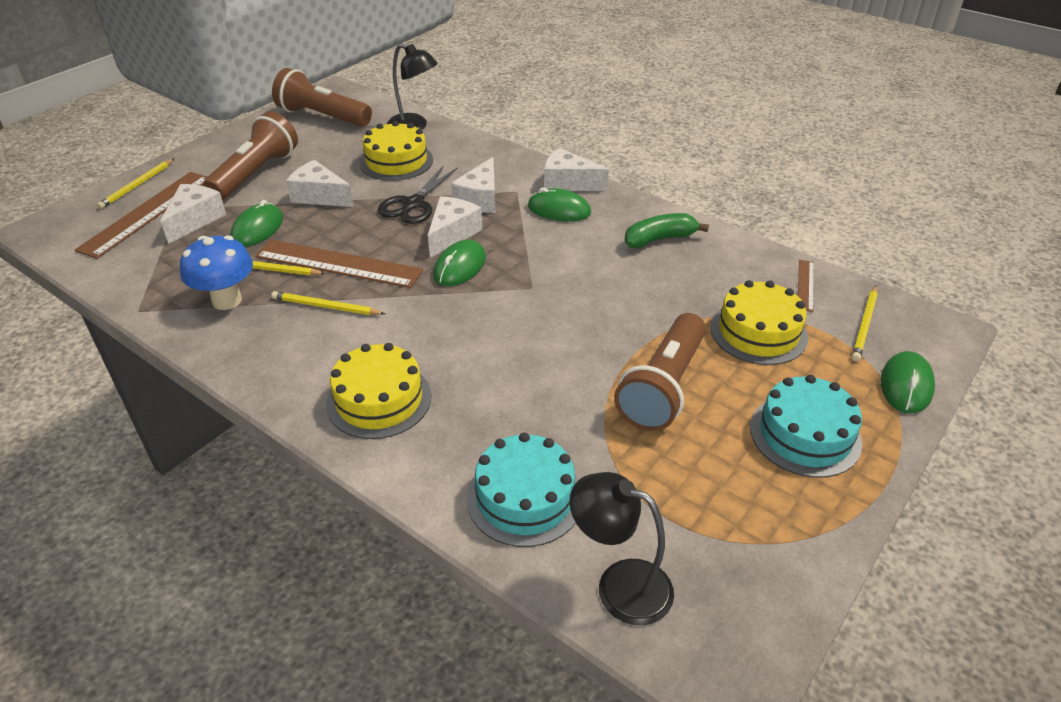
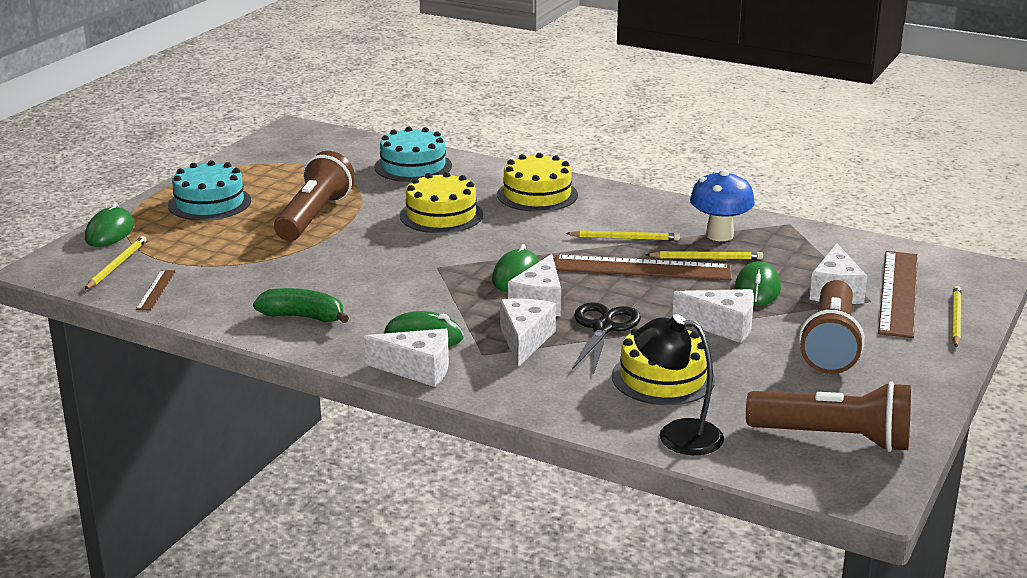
camera: 170 degrees right, 15 degrees down
(619, 585) = (350, 146): black lamp -> none
(659, 239) = (303, 317): green banana -> green banana turned 135 degrees counterclockwise
(758, 332) = (221, 253): yellow cake -> yellow cake (441, 215)

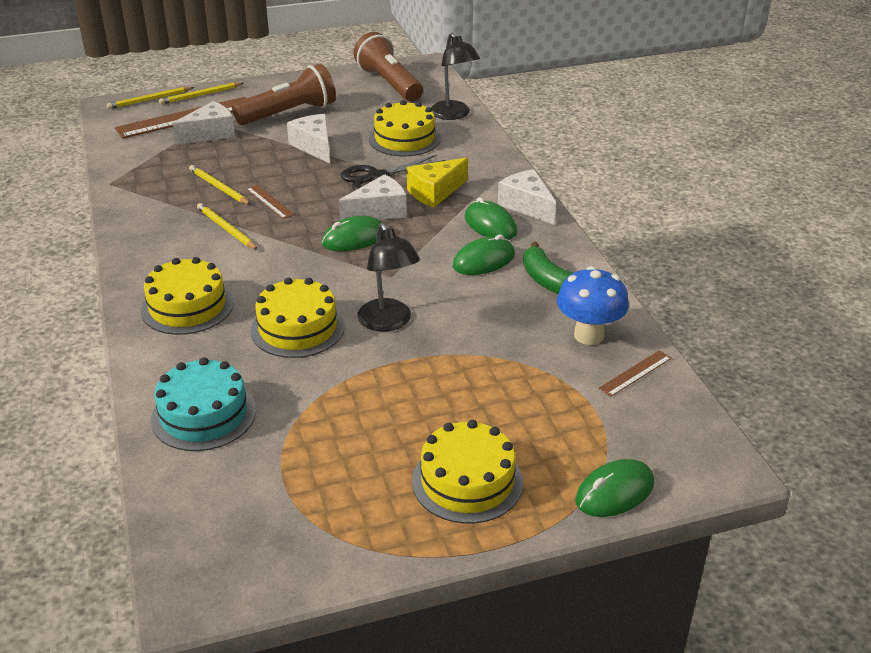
camera: 135 degrees left, 10 degrees up
(116, 265) = (646, 429): yellow pencil -> yellow pencil (149, 100)
(209, 203) = (467, 481): turquoise cake -> yellow cake
(314, 216) = (397, 393): brown flashlight -> none
(385, 242) = (388, 322): none -> black lamp
(525, 340) = (435, 192): white cheese -> yellow cheese
(642, 268) = (270, 201): brown ruler -> brown ruler, size x0.47
(719, 235) = (168, 198): blue mushroom -> blue mushroom (589, 335)
(757, 289) = (244, 155): green mouse -> green mouse (484, 260)

